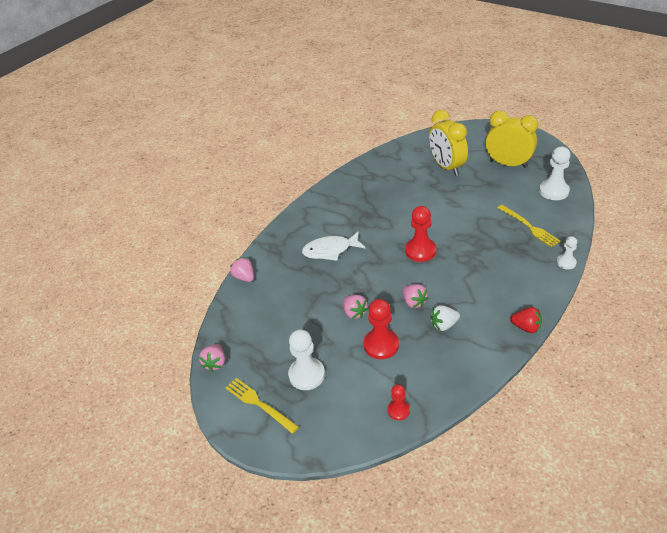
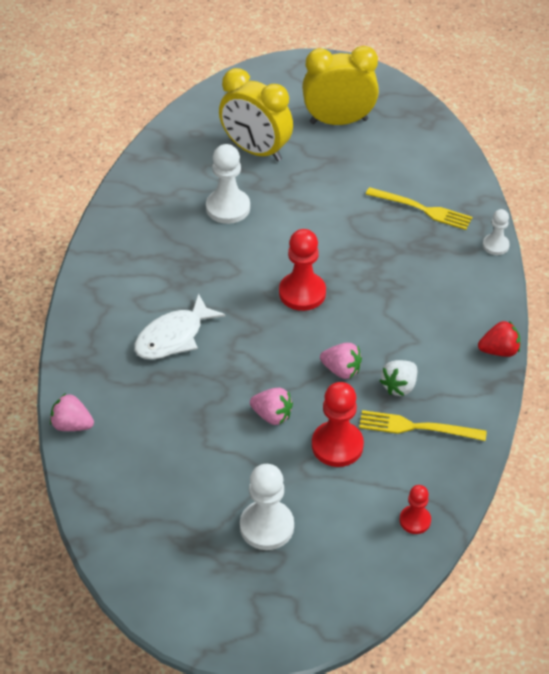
camera: 35 degrees left, 5 degrees up
(215, 363) = (125, 566): pink strawberry -> none
(259, 404) = (230, 593): yellow fork -> yellow fork (417, 427)
(553, 191) = (422, 146): white pawn -> white pawn (228, 208)

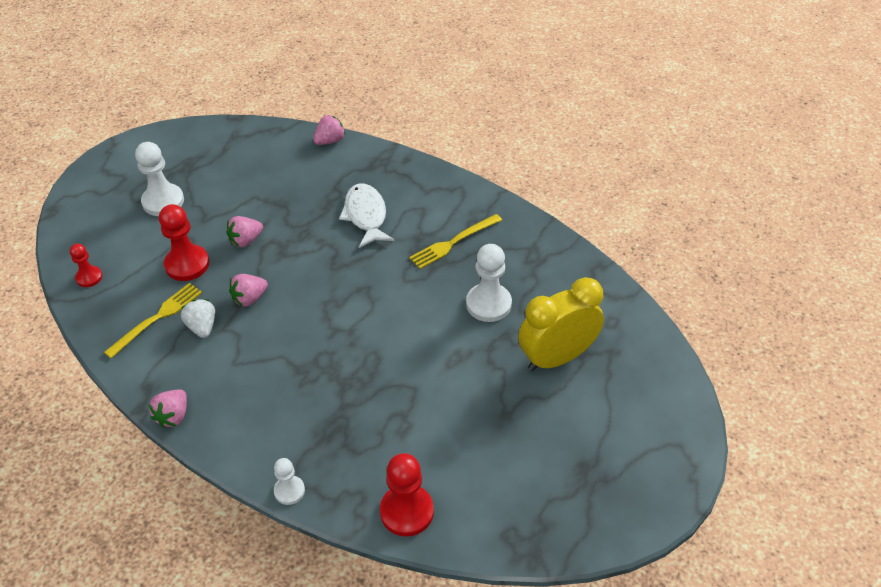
camera: 120 degrees right, 0 degrees up
(302, 293) = (348, 310): red pawn -> red pawn (407, 511)
(338, 121) = (564, 450): yellow clock -> none
(422, 209) = (382, 454): yellow fork -> yellow fork (453, 242)
(499, 351) = (173, 416): red strawberry -> pink strawberry

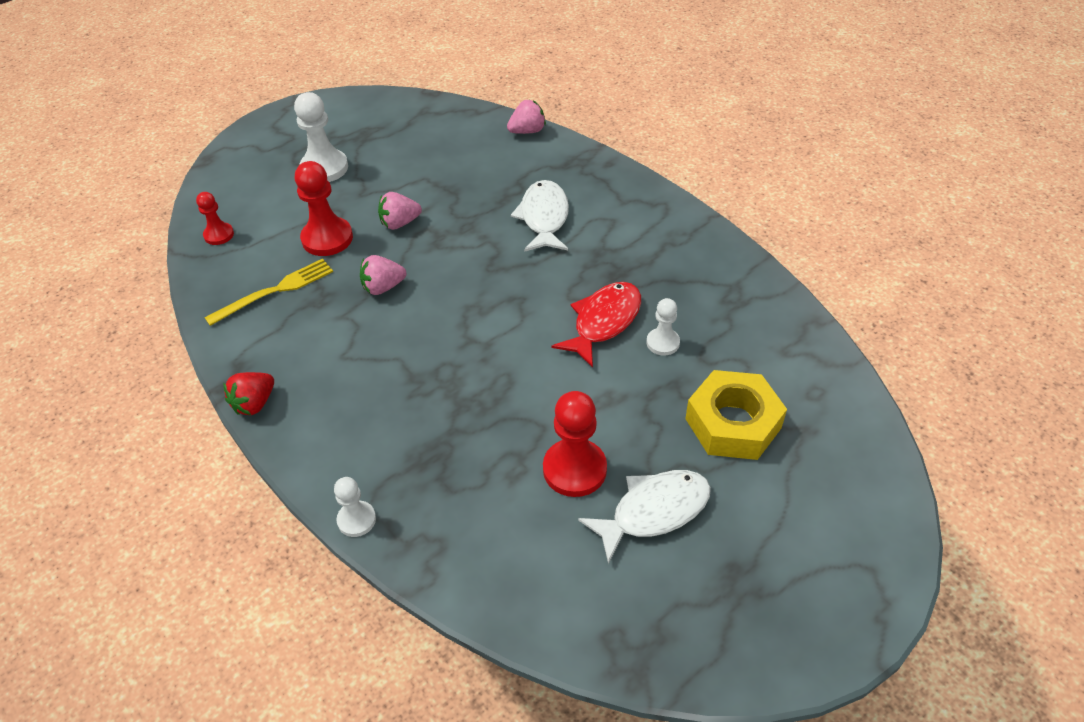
camera: 15 degrees right, 0 degrees up
(173, 416) = (254, 403): pink strawberry -> red strawberry
(202, 327) = (320, 309): white strawberry -> none
(407, 511) = (490, 577): red pawn -> red pawn (574, 469)
(438, 295) = (603, 322): none -> red fish
(453, 242) = (639, 264): yellow fork -> none
(488, 304) = (663, 343): white pawn -> white pawn, size x0.58
(515, 436) = (653, 511): none -> white fish
(557, 357) = (733, 423): yellow clock -> yellow nut

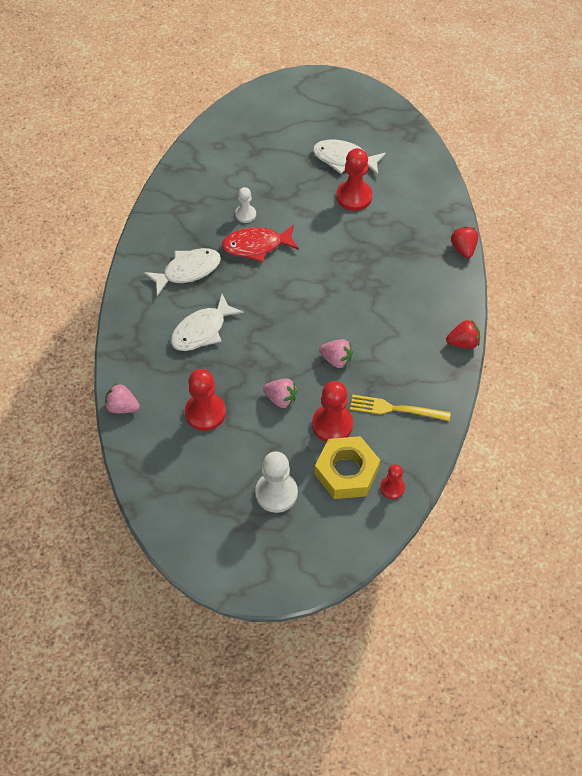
camera: 135 degrees left, 10 degrees up
(356, 520) = (463, 248): white pawn -> red strawberry
(454, 171) = (205, 412): none -> red pawn
(632, 249) = (188, 271): none -> white fish
(733, 423) = (268, 162): yellow nut -> yellow nut (346, 472)

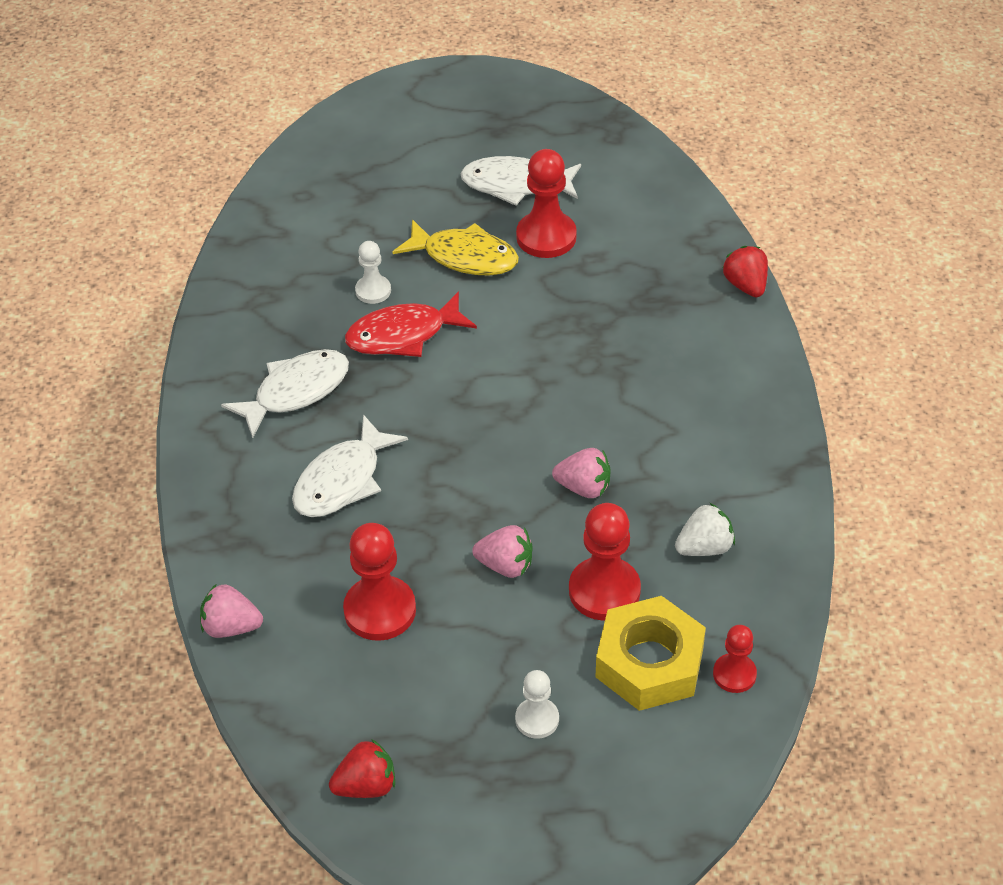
camera: 10 degrees left, 10 degrees down
(276, 493) = (537, 719): white pawn -> white pawn, size x0.58
(303, 201) = (464, 257): none -> yellow fish
(395, 409) = (704, 547): yellow fork -> white strawberry
(463, 342) = (786, 426): red strawberry -> red strawberry (366, 785)

